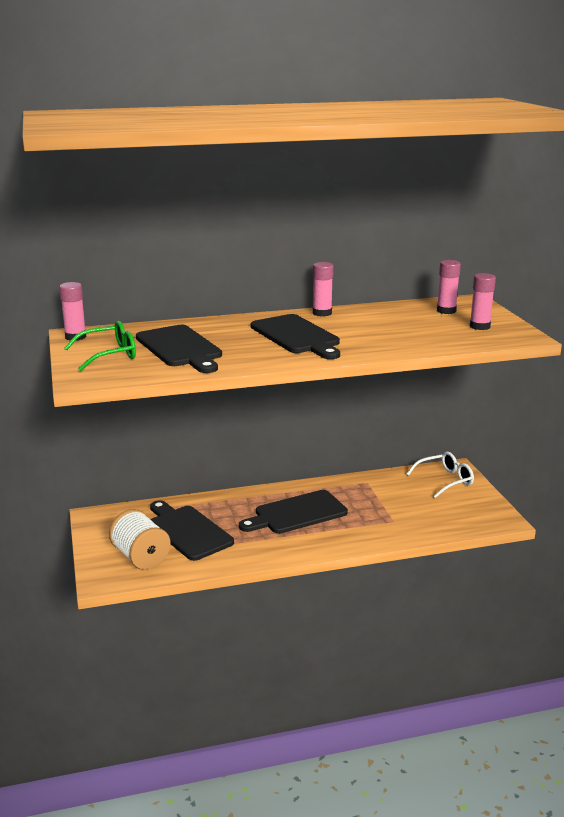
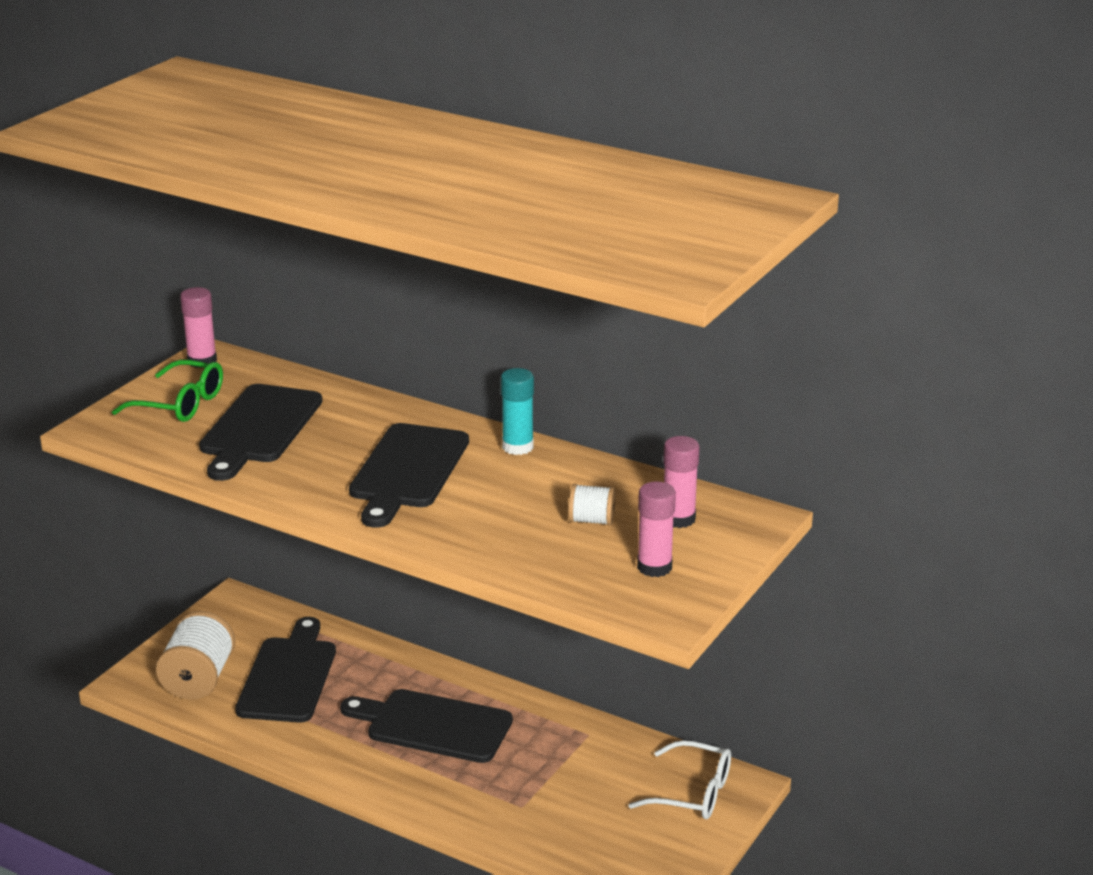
camera: 45 degrees right, 5 degrees up
(322, 313) = (517, 447): pink glue stick -> turquoise glue stick
(417, 323) = (592, 520): none -> white spool

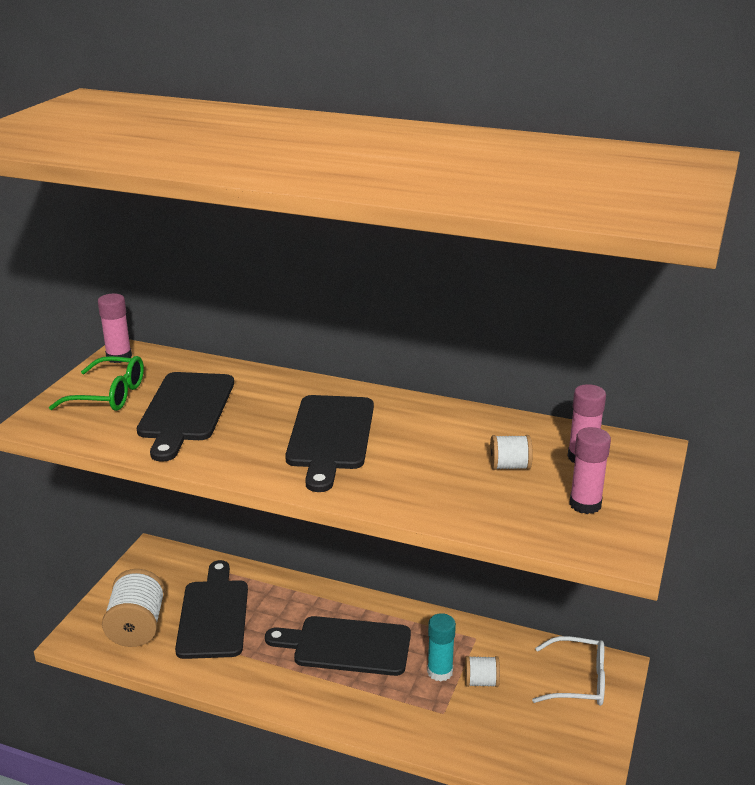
camera: 10 degrees left, 0 degrees up
(517, 447) = (416, 407): turquoise glue stick -> turquoise glue stick (440, 672)
(577, 780) = (481, 682): none -> white spool

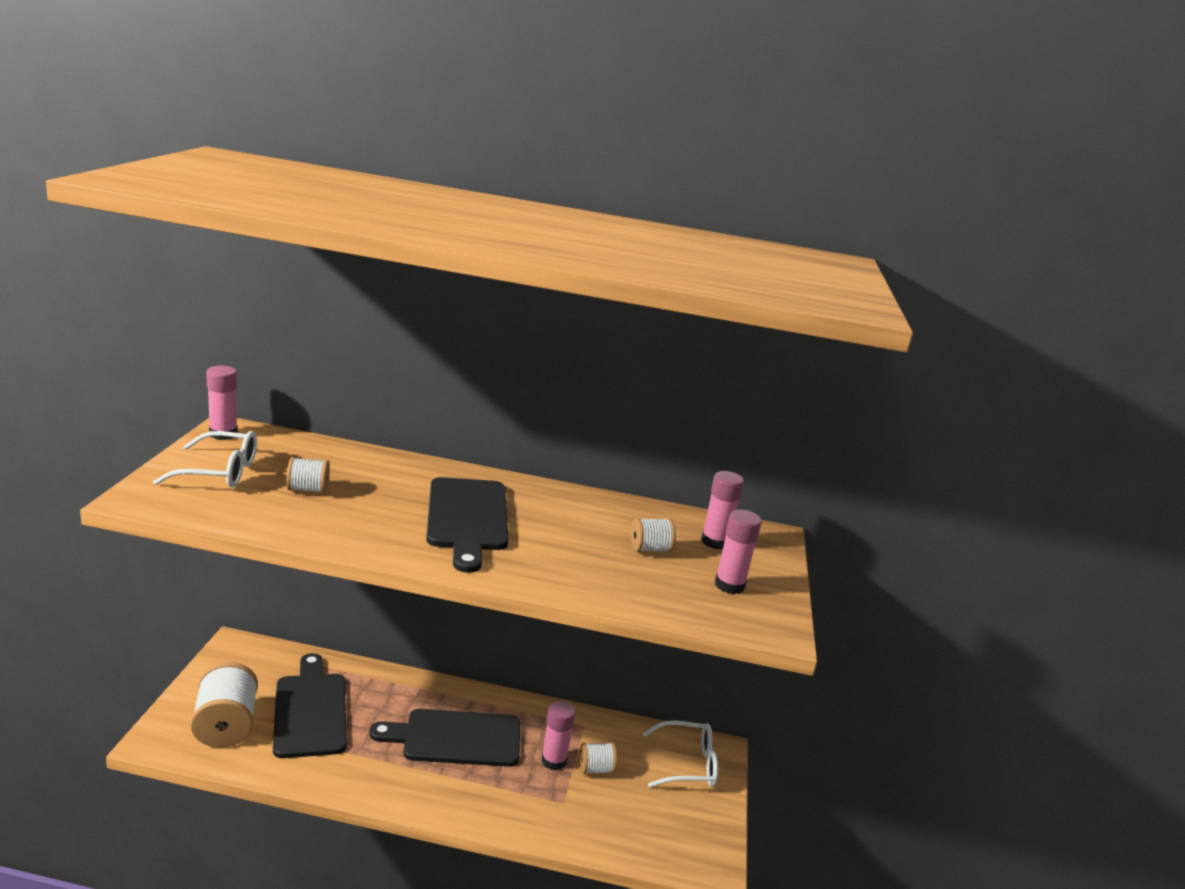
camera: 15 degrees left, 5 degrees down
(109, 395) = (220, 472): green glasses -> white glasses
(185, 410) = (308, 489): black cutting board -> white spool
(440, 672) = (554, 760): turquoise glue stick -> pink glue stick

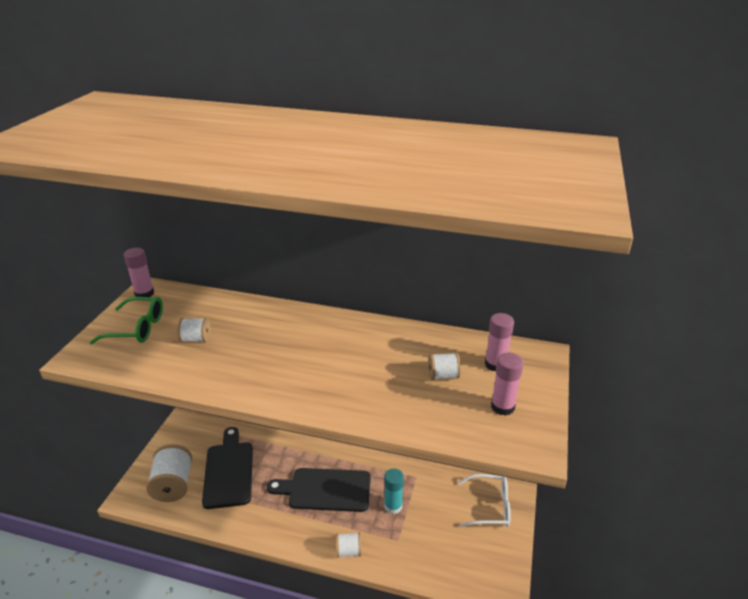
camera: 10 degrees right, 10 degrees up
(220, 472) = (137, 328): white glasses -> green glasses
(467, 518) = (307, 356): black cutting board -> none
(554, 760) = (393, 506): pink glue stick -> turquoise glue stick
(595, 769) = (422, 512): white spool -> white spool (349, 551)

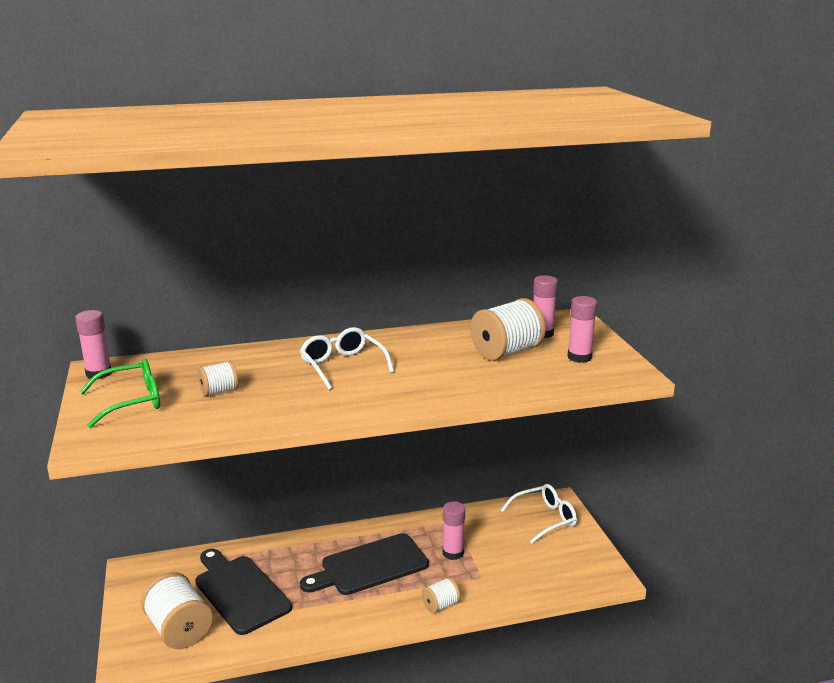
camera: 30 degrees left, 10 degrees down
(300, 344) = (342, 366): none -> white glasses
(393, 506) = (453, 553): turquoise glue stick -> pink glue stick
(443, 375) = (506, 352): white spool -> white spool, size x1.88

